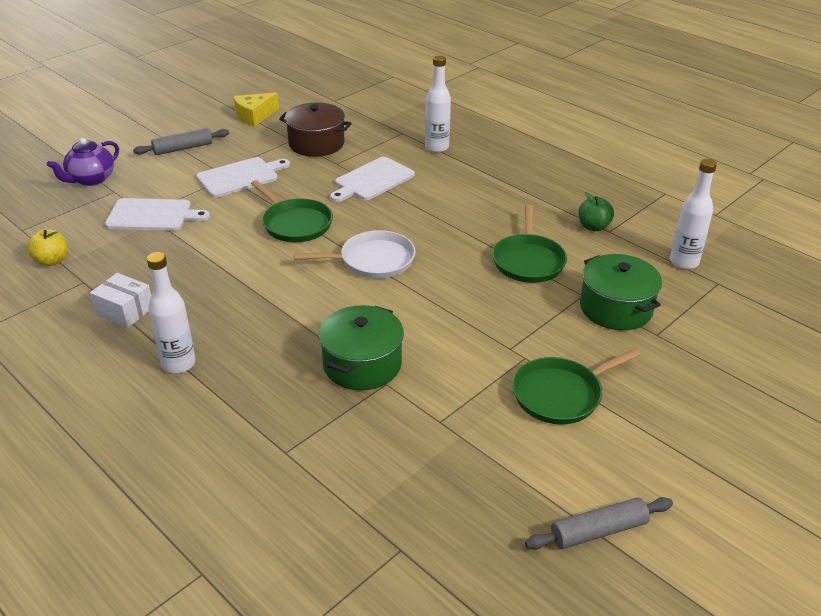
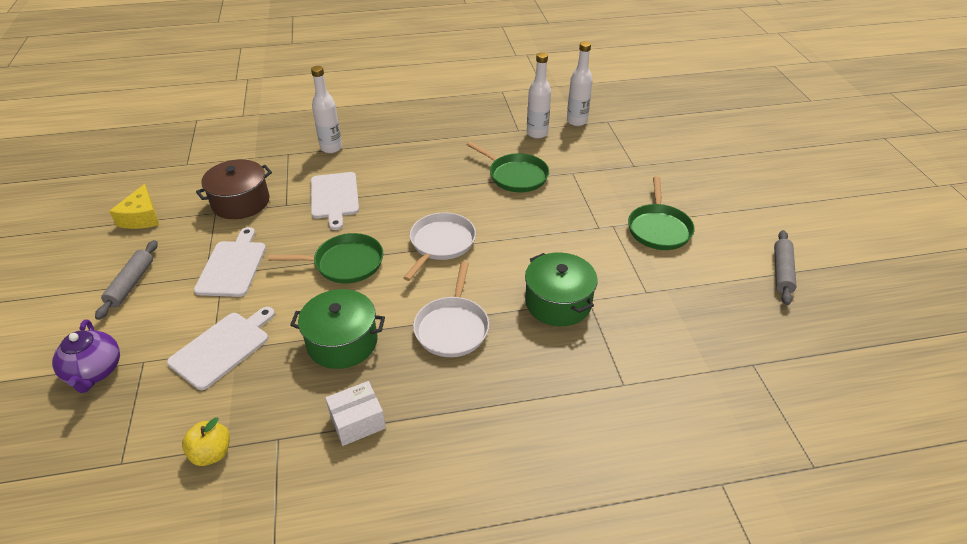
camera: 55 degrees left, 5 degrees up
(178, 364) = (468, 410): white bottle -> white bottle (537, 133)
(269, 314) = (452, 327): none -> white pan
(593, 227) = (507, 133): green apple -> none
(616, 308) = (597, 167): green pot -> green pot (342, 342)

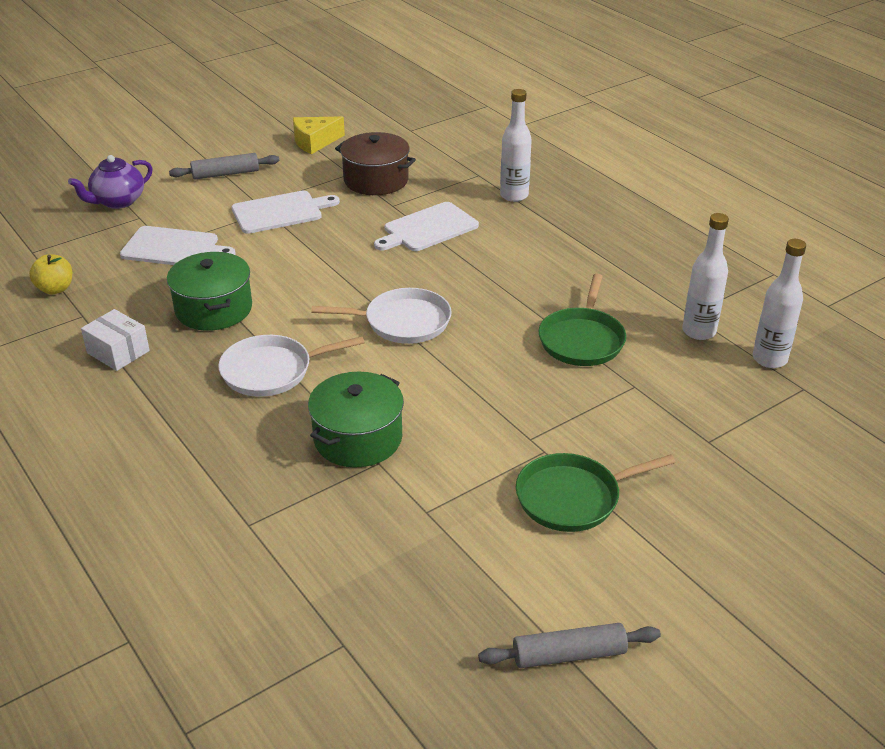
camera: 65 degrees right, 5 degrees down
(345, 263) = (327, 271): green pan -> none

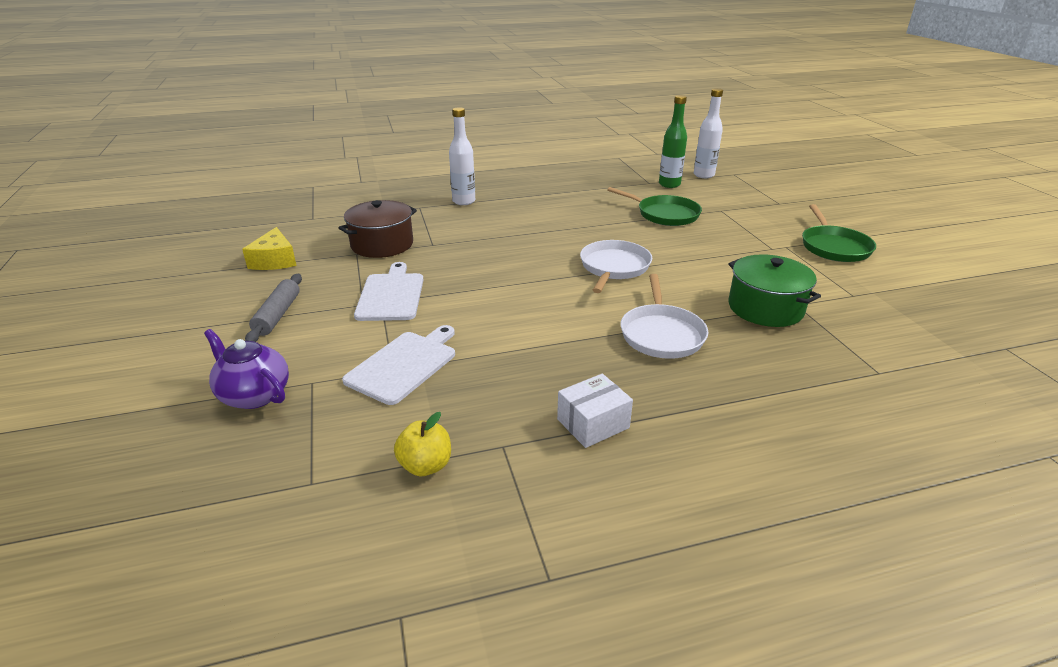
camera: 70 degrees left, 5 degrees down
(118, 201) = (254, 395): purple teapot -> purple teapot turned 150 degrees clockwise
(214, 309) = (543, 353): green pot -> none
(428, 228) = (482, 237): white cutting board -> none
(568, 654) = (981, 274): grey rolling pin -> none
(699, 331) = (669, 184): white bottle -> green bottle

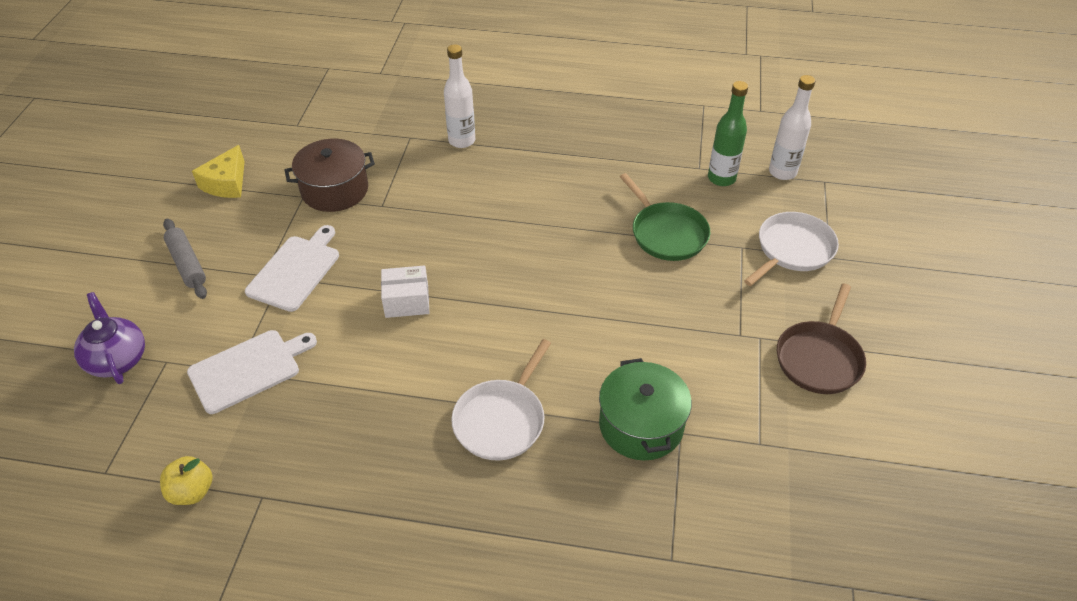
camera: 25 degrees right, 15 degrees up
(277, 315) = (187, 264): grey rolling pin -> grey rolling pin turned 60 degrees counterclockwise
(593, 423) = (350, 504): white box -> white box (407, 301)
(614, 267) = (535, 304): white pan -> white pan (792, 249)
(834, 247) = (819, 358): green pan -> brown pan

